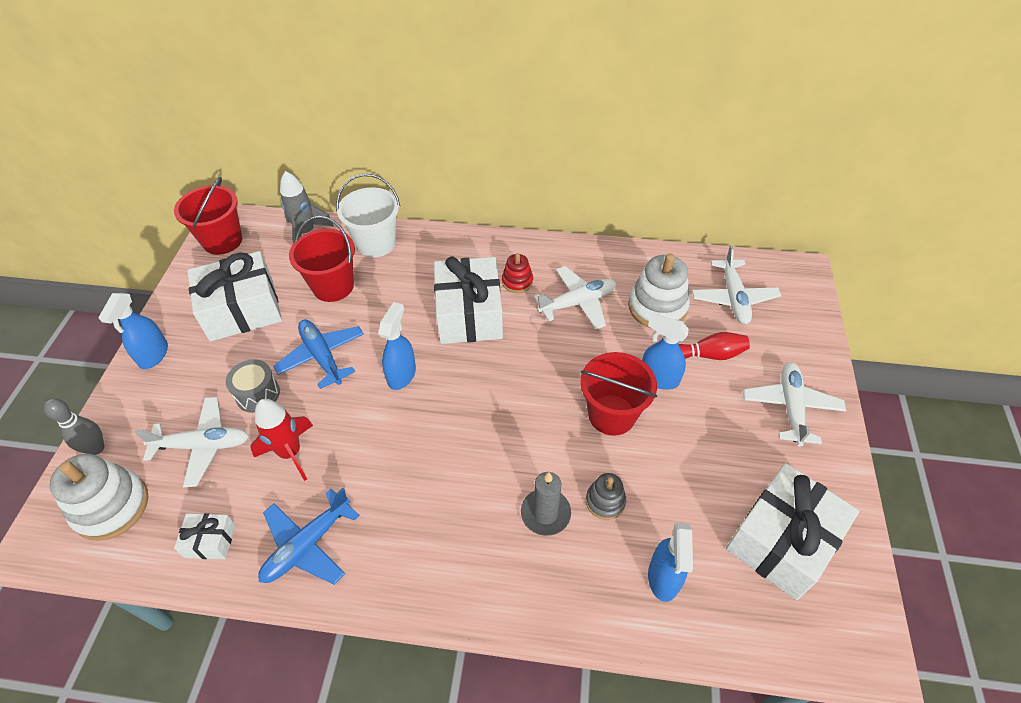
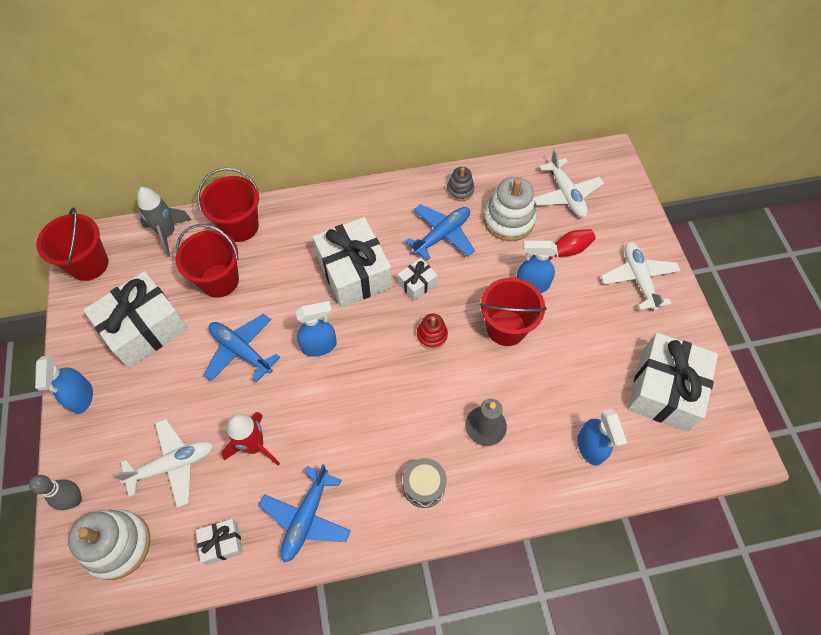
camera: 20 degrees left, 10 degrees up
(257, 394) = (199, 403): grey drum -> grey drum (424, 486)
(376, 243) = (240, 226): white bucket -> red bucket
(402, 374) = (319, 346): blue spray bottle -> blue spray bottle turned 75 degrees clockwise
(517, 281) = (383, 229): red stacking toy -> red stacking toy (432, 335)
(531, 343) = (417, 284): none -> white gift
(577, 303) = (442, 235): white plane -> blue plane
(605, 501) = (527, 402): grey stacking toy -> grey stacking toy (460, 190)

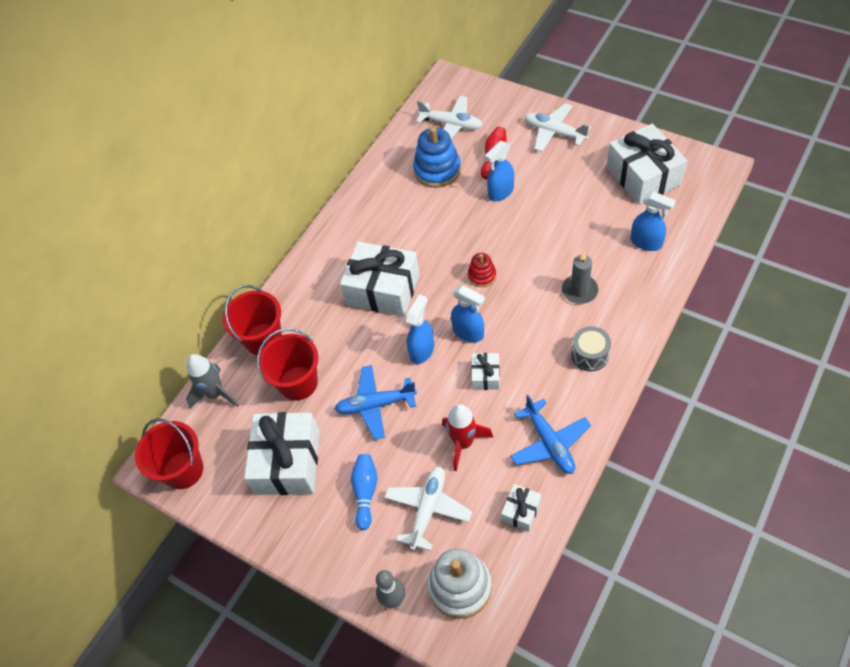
camera: 40 degrees left, 5 degrees down
(81, 397) = (306, 544): blue spray bottle -> blue spray bottle (468, 332)
(156, 405) = (365, 492): none -> blue bowling pin
(417, 284) = (432, 257): white gift -> white gift (486, 376)
(442, 235) = (408, 216): blue plane -> none
(460, 190) = (383, 181): grey stacking toy -> none
(506, 328) = (518, 229): red bucket -> none
(508, 220) = (437, 170): white stacking toy -> blue stacking toy

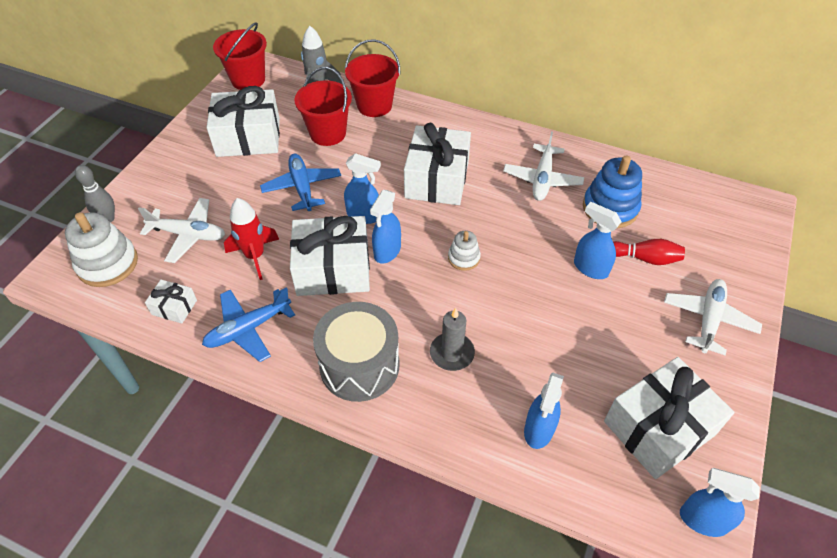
camera: 75 degrees right, 5 degrees down
(365, 492) = (212, 190): blue bowling pin -> none
(451, 124) = (686, 215): white plane -> white plane (542, 179)
(482, 275) = (464, 258): red stacking toy -> white stacking toy
(486, 376) = (333, 269): white gift -> white gift, size x2.13
(590, 355) = (359, 365): grey drum -> grey drum, size x1.80
(707, 167) = (702, 520): none -> blue spray bottle

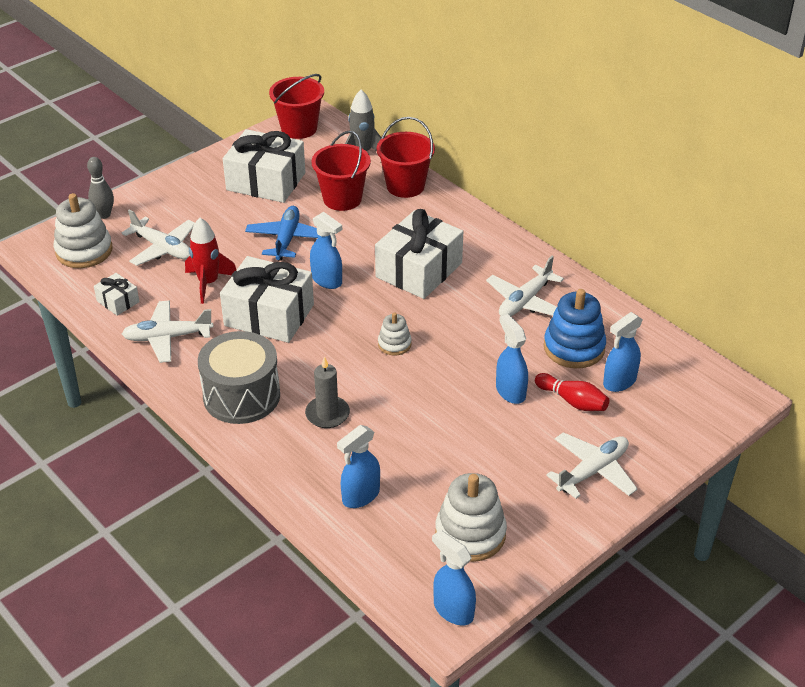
camera: 25 degrees right, 10 degrees down
(248, 329) = (167, 337): blue plane -> white plane
(387, 251) = (327, 316): blue spray bottle -> blue spray bottle (619, 382)
(659, 428) = (470, 534): white gift -> white stacking toy

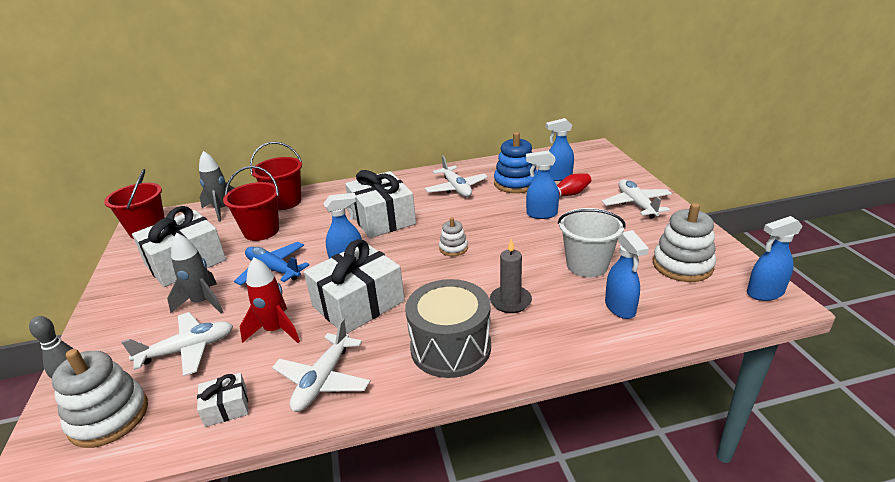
camera: 60 degrees left, 10 degrees down
(220, 223) = (203, 302): none -> grey rocket
(424, 455) = (587, 265): none -> white bucket
(619, 382) = (558, 177): blue spray bottle -> blue spray bottle turned 90 degrees clockwise

